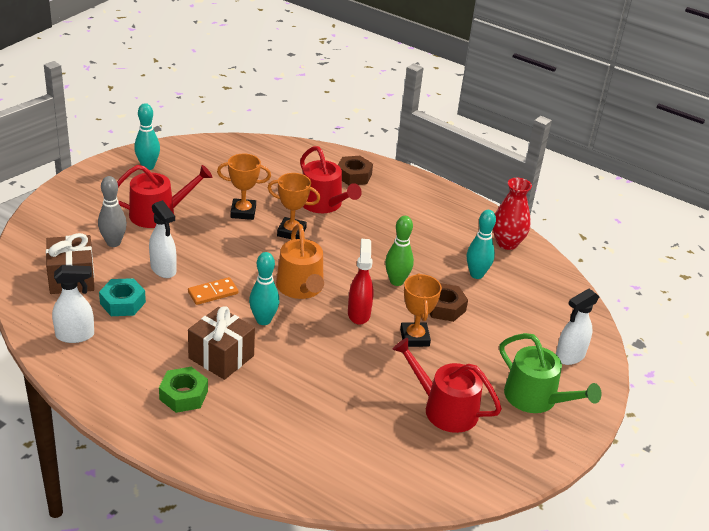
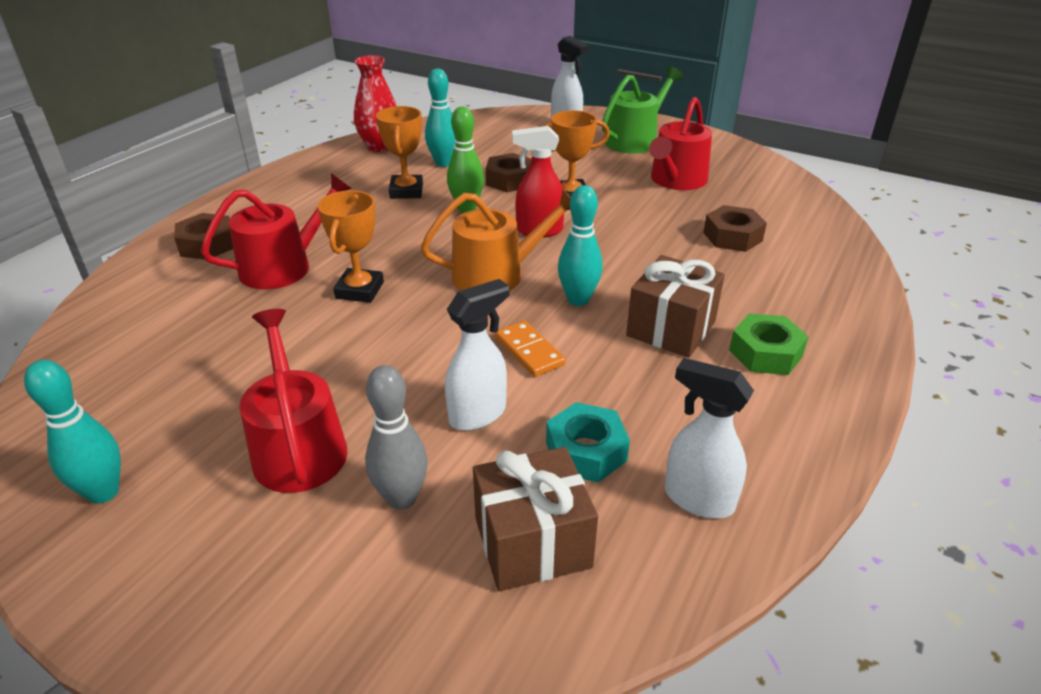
camera: 90 degrees left, 0 degrees up
(75, 335) = (697, 499): white spray bottle -> white spray bottle turned 45 degrees counterclockwise
(243, 212) = (300, 342): orange trophy -> orange trophy (406, 191)
(338, 420) = (732, 237): none -> brown nut

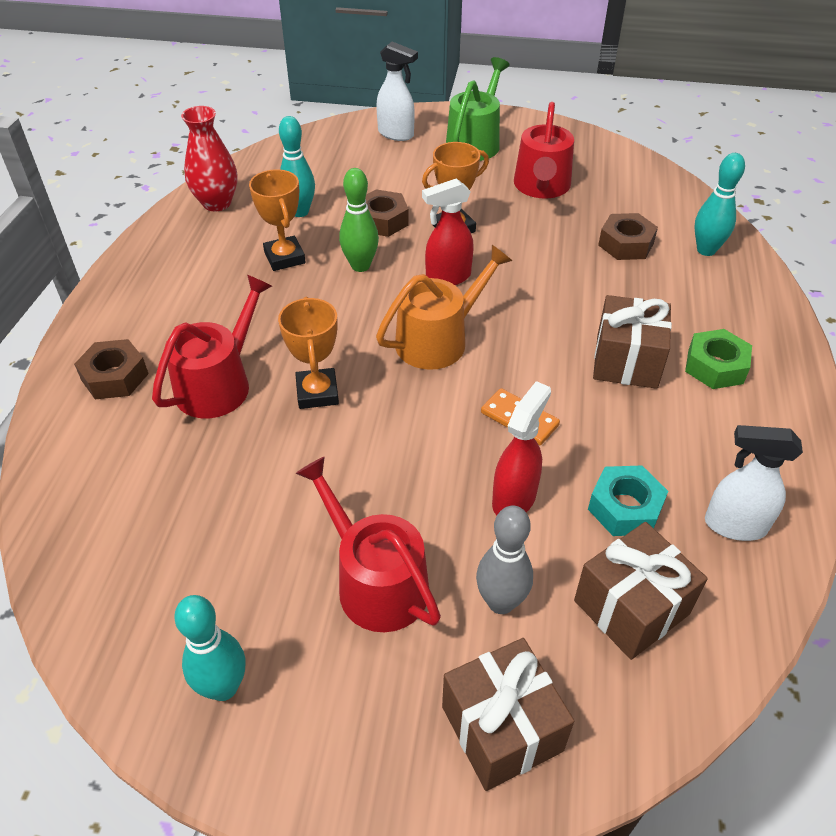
camera: 20 degrees left, 10 degrees up
(321, 611) = (502, 728): none -> brown gift
(478, 414) = (514, 498): white spray bottle -> red spray bottle
(578, 300) = (530, 350): turquoise bowling pin -> turquoise bowling pin (706, 250)

